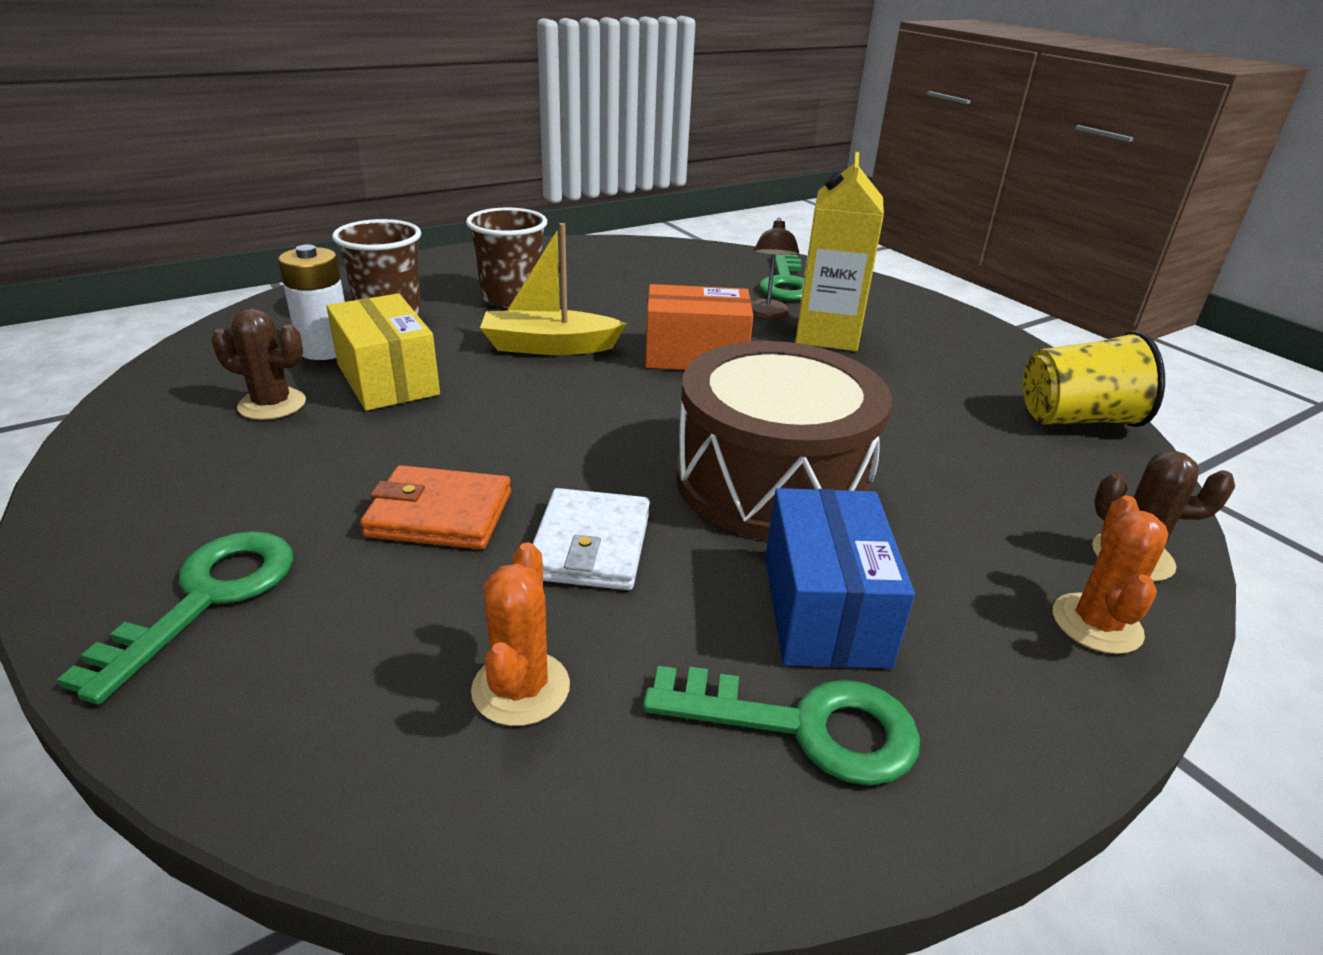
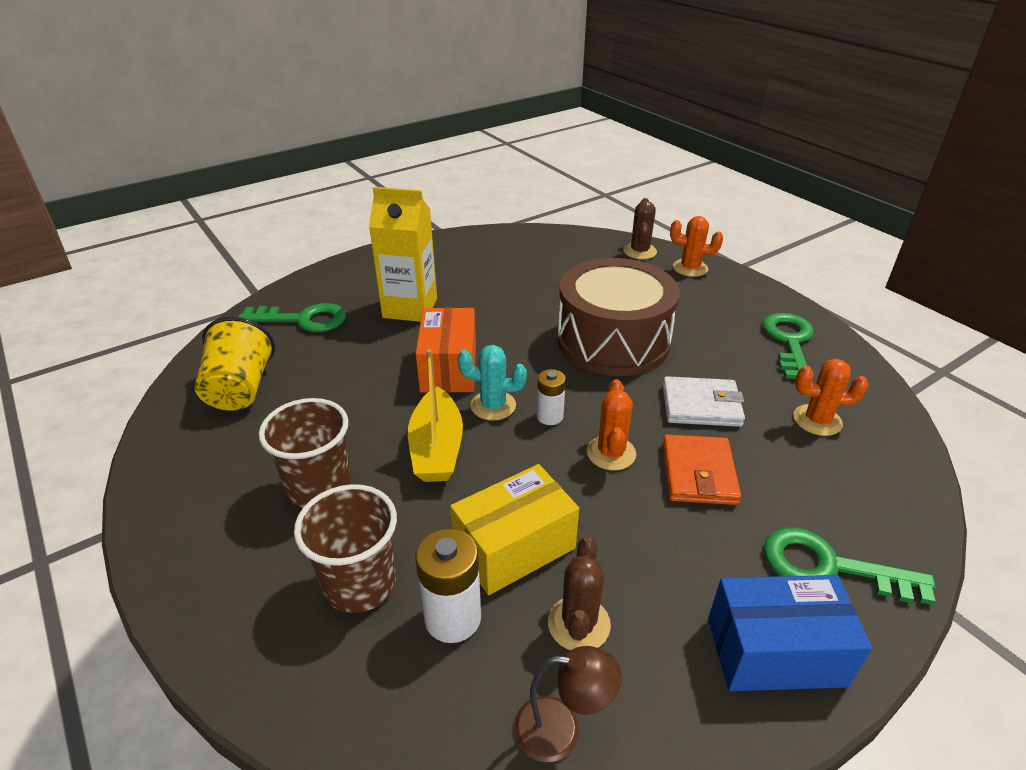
camera: 90 degrees left, 5 degrees up
(505, 449) = (611, 453): none -> orange cactus
(589, 413) = (549, 416): none -> white battery
(617, 378) = (493, 406): none -> turquoise cactus
(767, 314) = (370, 332): brown lamp -> brown lamp (561, 729)
(824, 610) = (715, 332): blue box -> blue box (775, 652)
(1076, 419) = (518, 241): yellow cup -> yellow cup (240, 389)

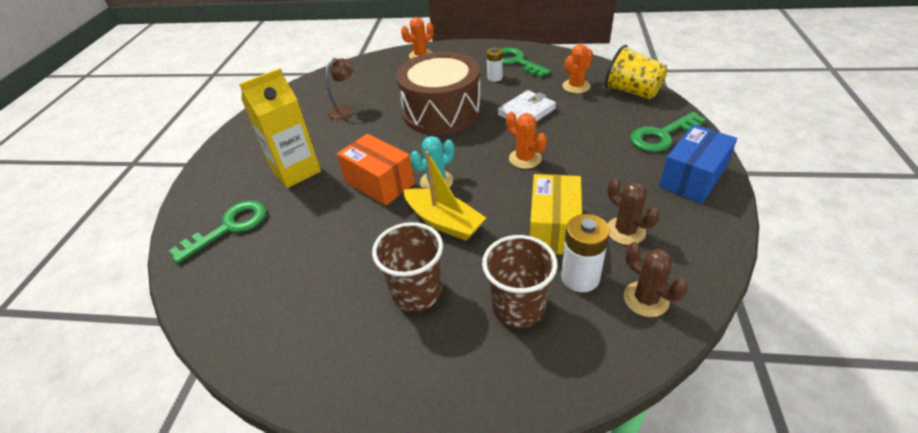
camera: 45 degrees left, 5 degrees up
(240, 389) = (262, 295): yellow cup -> yellow cup (632, 92)
(549, 416) = (472, 165): white battery -> white battery (495, 77)
(561, 729) = (682, 270): brown lamp -> brown lamp (345, 110)
(639, 251) = (381, 61): brown cactus -> brown cactus (646, 299)
(698, 473) = (570, 139): orange wallet -> none

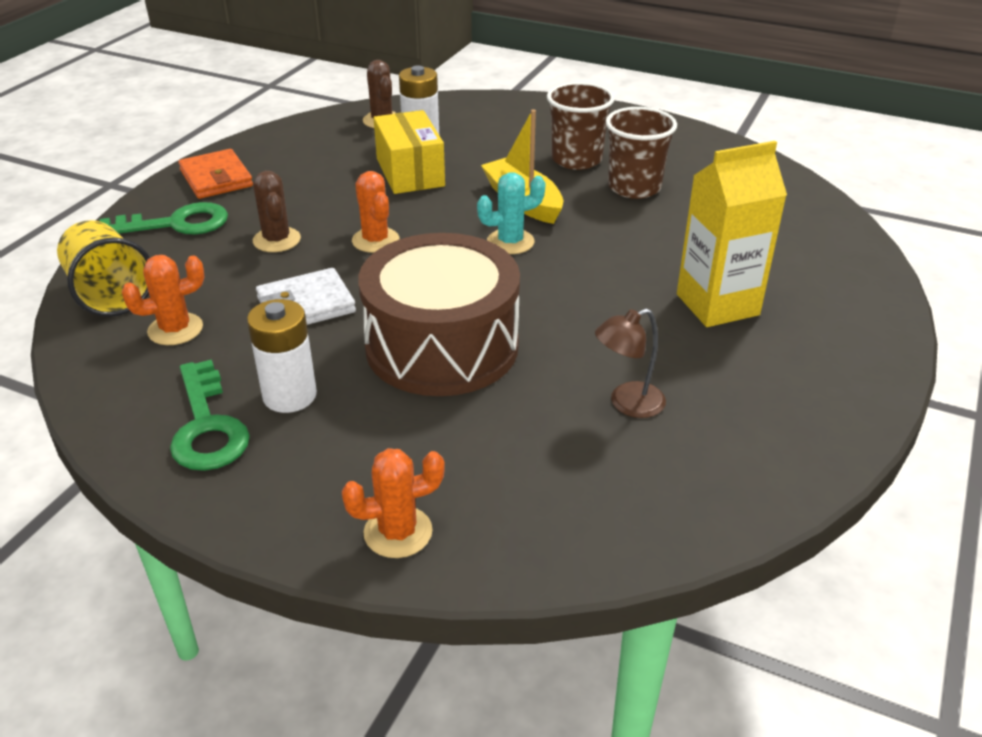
camera: 165 degrees left, 5 degrees down
(229, 227) = (801, 253): green key -> none
(379, 182) = (589, 258): orange box -> none
(495, 77) = (289, 395): white battery -> white battery, size x1.58
(518, 307) = (490, 135): brown cup -> brown cup (634, 187)
(554, 228) = (410, 172): yellow box -> yellow box turned 45 degrees counterclockwise
(625, 231) = (344, 157): brown cactus -> brown cactus (277, 240)
(692, 178) = (216, 178): blue box -> orange wallet

